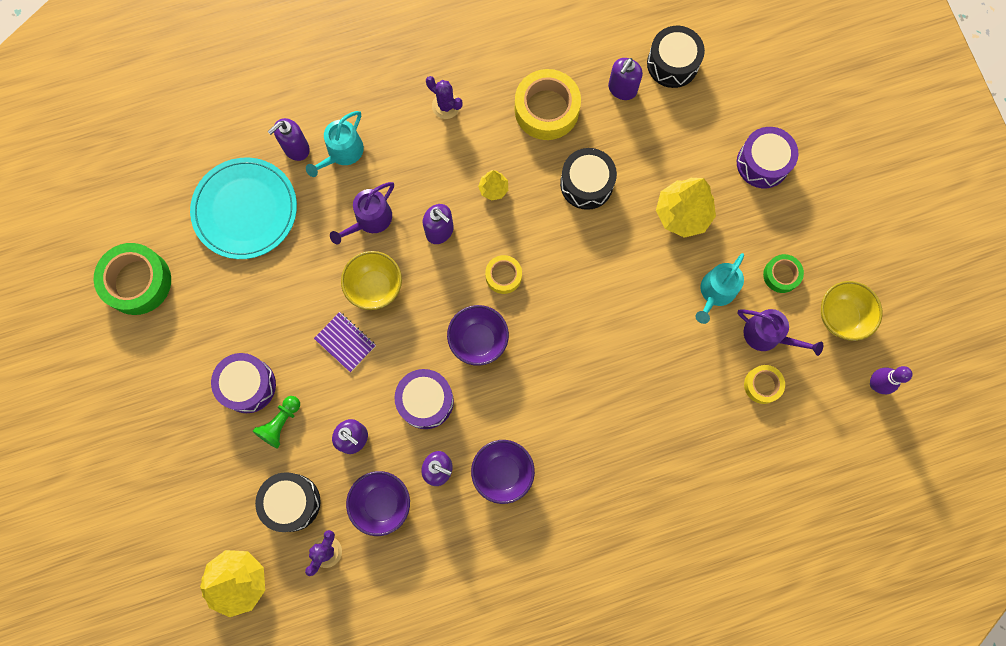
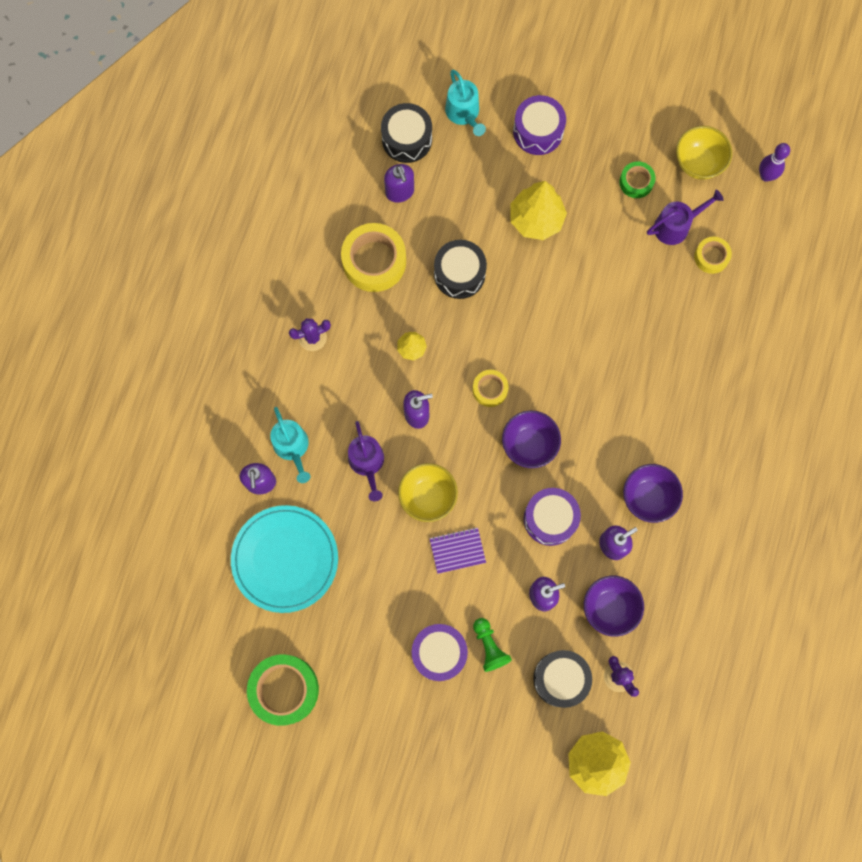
camera: 55 degrees left, 0 degrees up
(716, 292) = (616, 239): turquoise watering can -> turquoise watering can (464, 113)

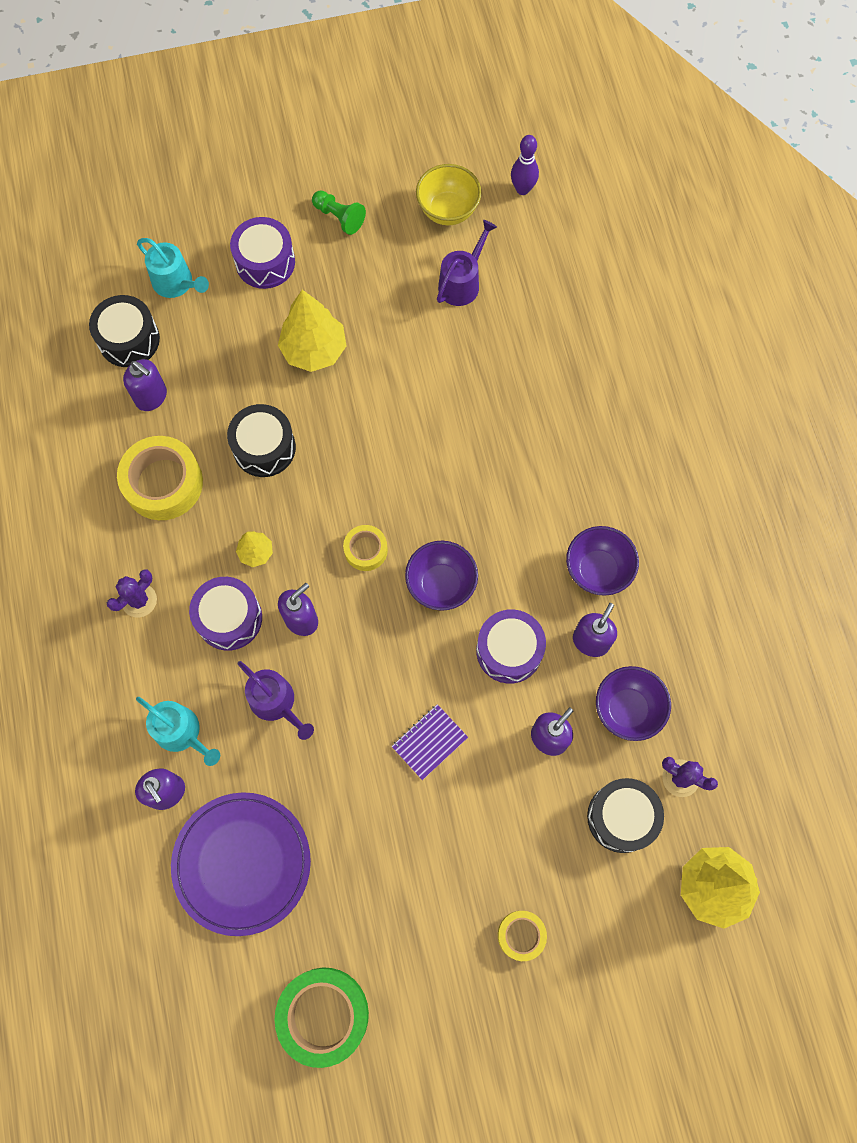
camera: 30 degrees left, 5 degrees down
(285, 559) = (242, 863): turquoise plate -> purple plate
(428, 496) = (363, 702): yellow bowl -> none
(439, 653) = (474, 867): purple drum -> purple drum (229, 618)
(489, 646) = (525, 827): green pawn -> green pawn (339, 217)
(636, 182) = (396, 261): green tape -> none
(711, 257) = (516, 294): yellow tape -> yellow tape (521, 935)

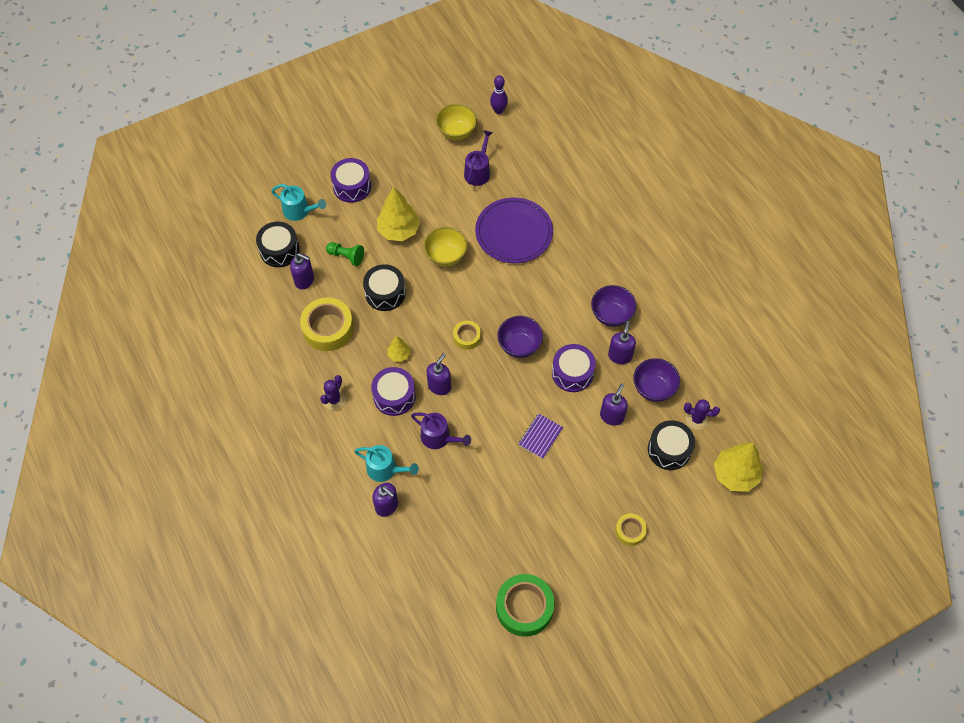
camera: 15 degrees left, 10 degrees down
(242, 863) = (447, 534): purple plate -> purple plate (514, 232)
(339, 217) = (390, 151): green pawn -> green pawn (346, 256)
(372, 410) = (446, 256): none -> yellow bowl

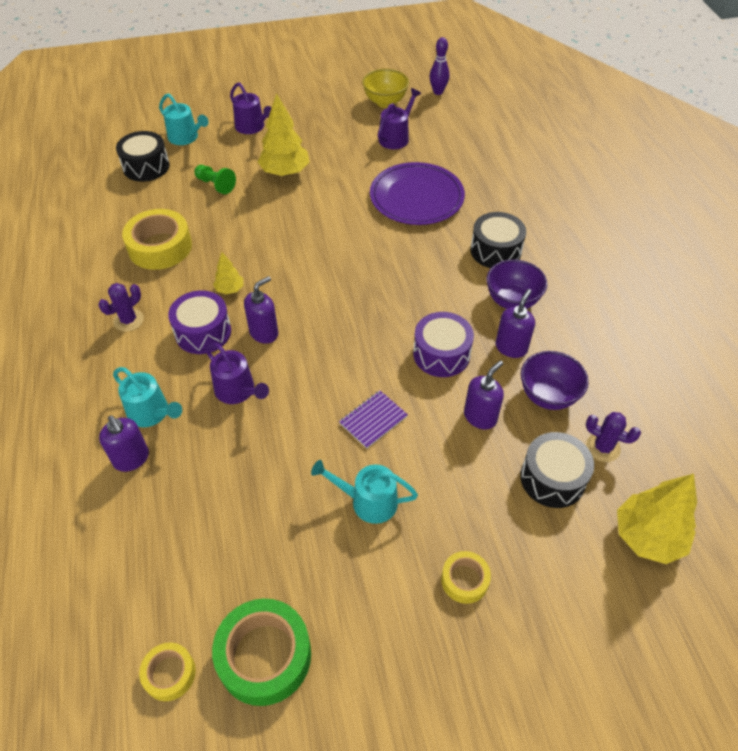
camera: 15 degrees right, 10 degrees down
(304, 280) = (158, 198): purple soap dispenser -> none
(352, 186) = (252, 127): purple drum -> purple watering can
(385, 293) = (242, 226): black drum -> black drum (495, 251)
(446, 256) = (328, 205): yellow bowl -> none
(467, 337) = (320, 288): yellow tape -> yellow tape (169, 674)
(519, 346) = (382, 310): purple bowl -> none
(555, 495) = (368, 501): none -> turquoise watering can

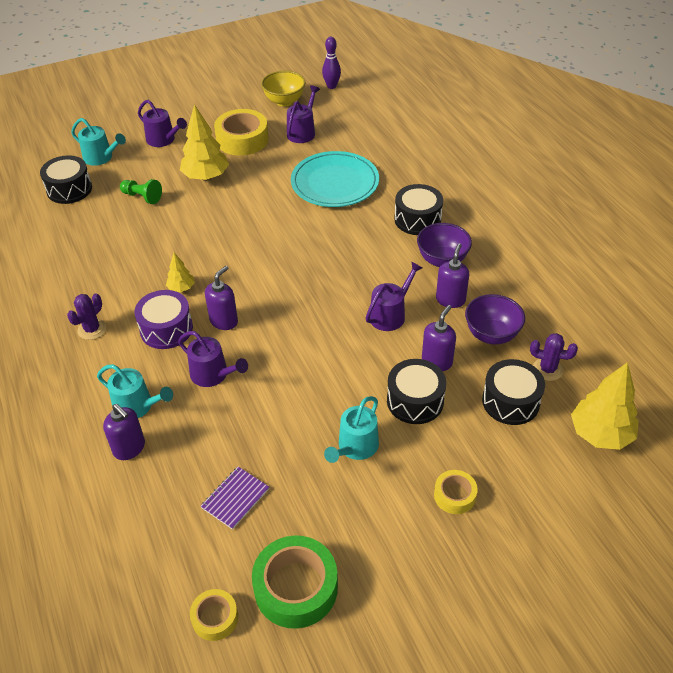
camera: 10 degrees left, 5 degrees down
(160, 247) = (104, 260): yellow tape -> yellow tape (242, 139)
(368, 501) = (355, 447): turquoise watering can -> turquoise watering can turned 60 degrees counterclockwise
(373, 420) = (343, 379): purple notebook -> purple notebook (235, 498)
(416, 197) = (335, 183): purple plate -> turquoise plate
(441, 354) = (390, 314): purple drum -> purple watering can
(446, 459) = (415, 401): none -> black drum

